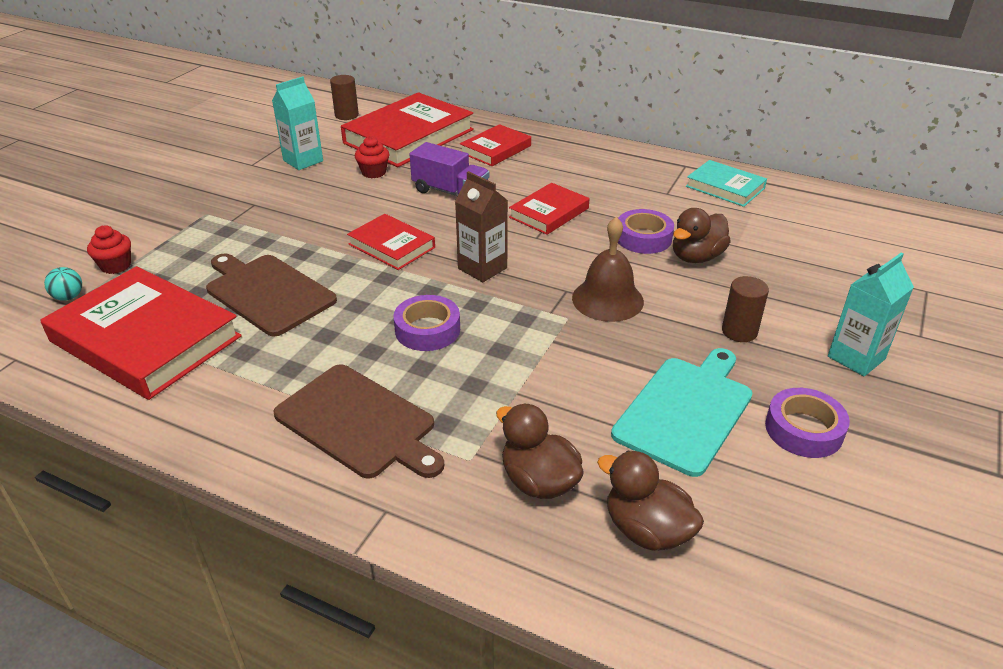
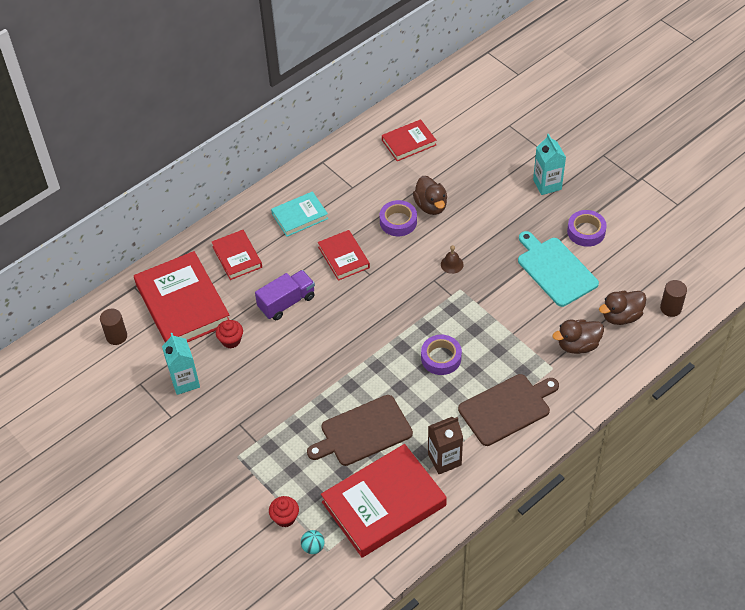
camera: 65 degrees left, 15 degrees up
(391, 246) = (340, 353): red book -> red book (409, 143)
(482, 268) = (391, 313): brown carton -> brown carton (444, 460)
(607, 299) = (452, 264): brown bell -> brown bell, size x0.52
(725, 187) = (361, 155): turquoise book -> turquoise book (300, 216)
(739, 331) = (506, 220): brown cylinder -> brown cylinder (670, 308)

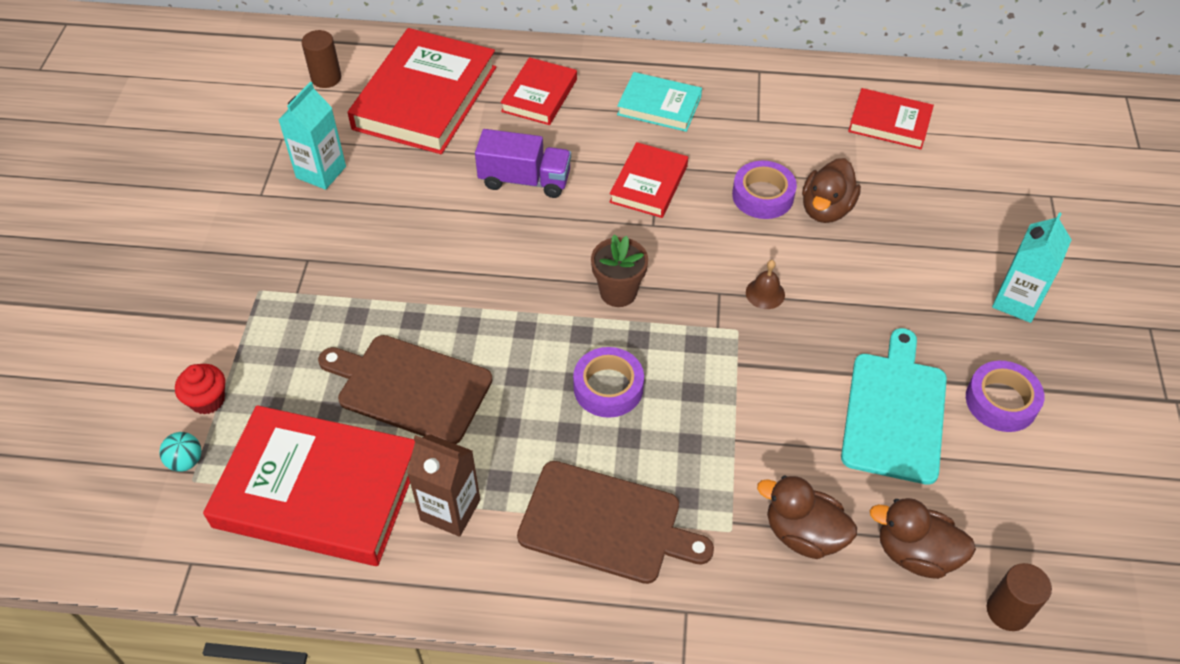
camera: 45 degrees right, 0 degrees up
(231, 340) = (418, 170): red cupcake -> none
(394, 316) = (618, 292): none -> brown flower pot

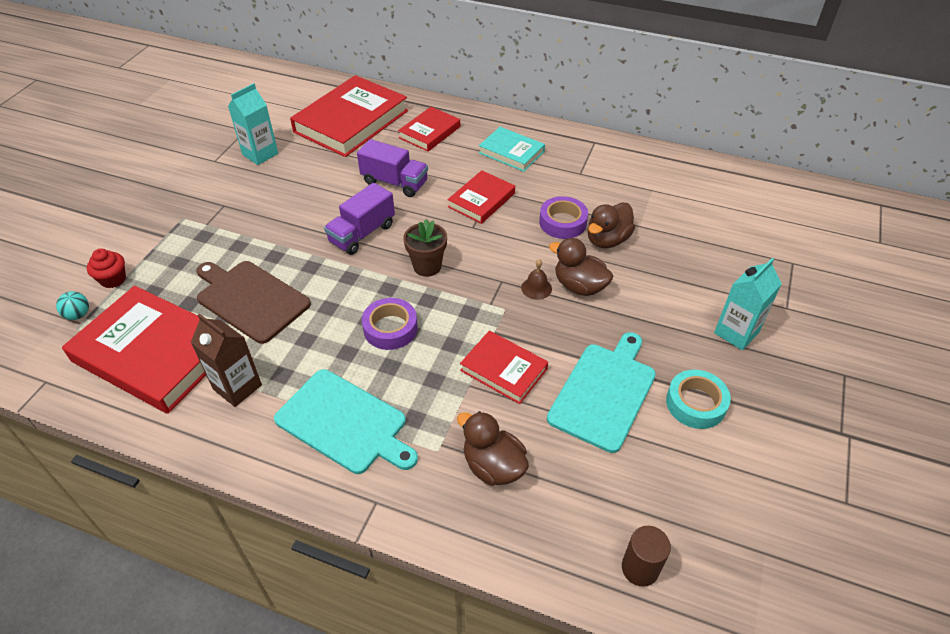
camera: 15 degrees right, 5 degrees down
(326, 78) = (292, 99): brown cylinder -> none
(514, 263) = (362, 233): none -> purple truck
(606, 523) = (345, 422): brown cutting board -> turquoise cutting board
(889, 123) = (680, 191): red book -> red book (503, 370)
(915, 553) = (578, 503): brown duck -> brown duck (579, 286)
(1001, 401) = (695, 403): purple tape -> turquoise tape

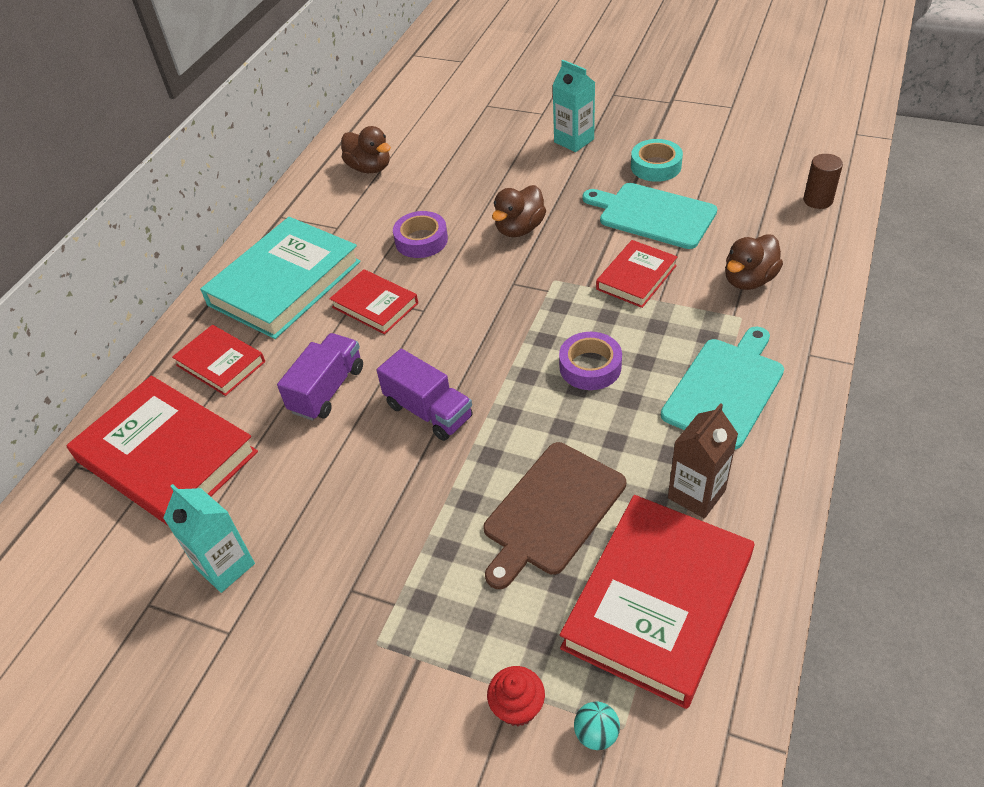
camera: 85 degrees left, 0 degrees up
(427, 266) = (490, 344): brown flower pot -> none
(511, 152) = (285, 283): turquoise book -> turquoise book, size x1.86
(536, 288) = (523, 258): brown bell -> none
(607, 240) = (451, 209): brown duck -> brown duck (369, 168)

